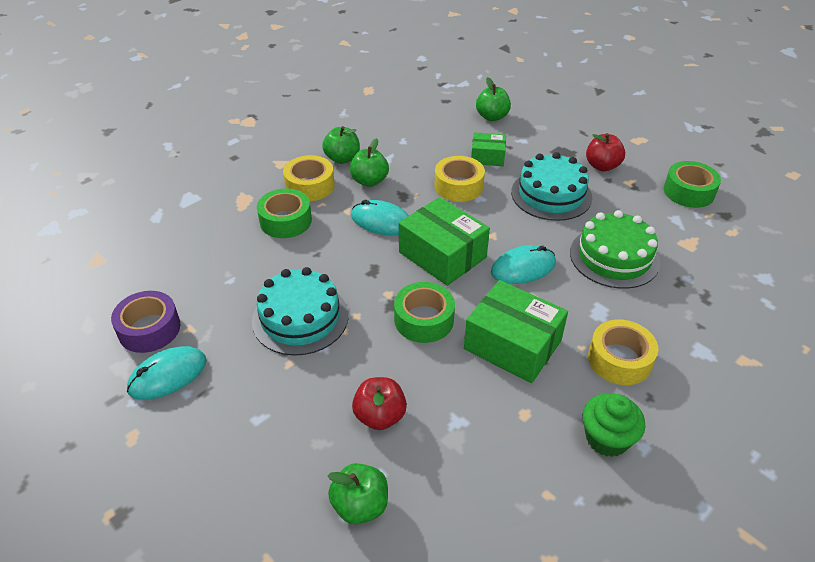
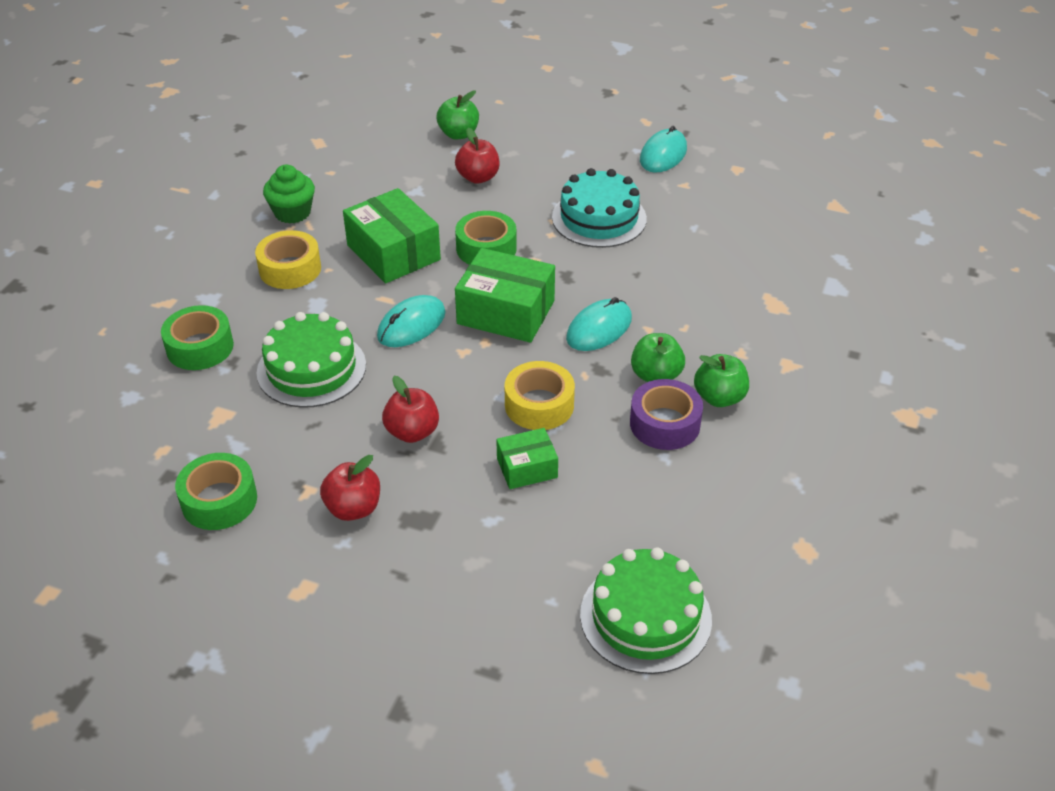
camera: 155 degrees right, 0 degrees up
(149, 329) = (716, 175): purple tape -> purple tape (664, 424)
(285, 221) = (703, 296): green tape -> green tape (200, 347)
(310, 186) = (720, 345): yellow tape -> none
(381, 221) = (599, 329): turquoise mouse -> turquoise mouse turned 45 degrees counterclockwise
(466, 89) = (645, 617): none -> green cake
(492, 117) = (563, 558): green apple -> none
(512, 345) = (393, 252): green box -> green box turned 45 degrees clockwise
(551, 194) = (412, 432): turquoise cake -> red apple

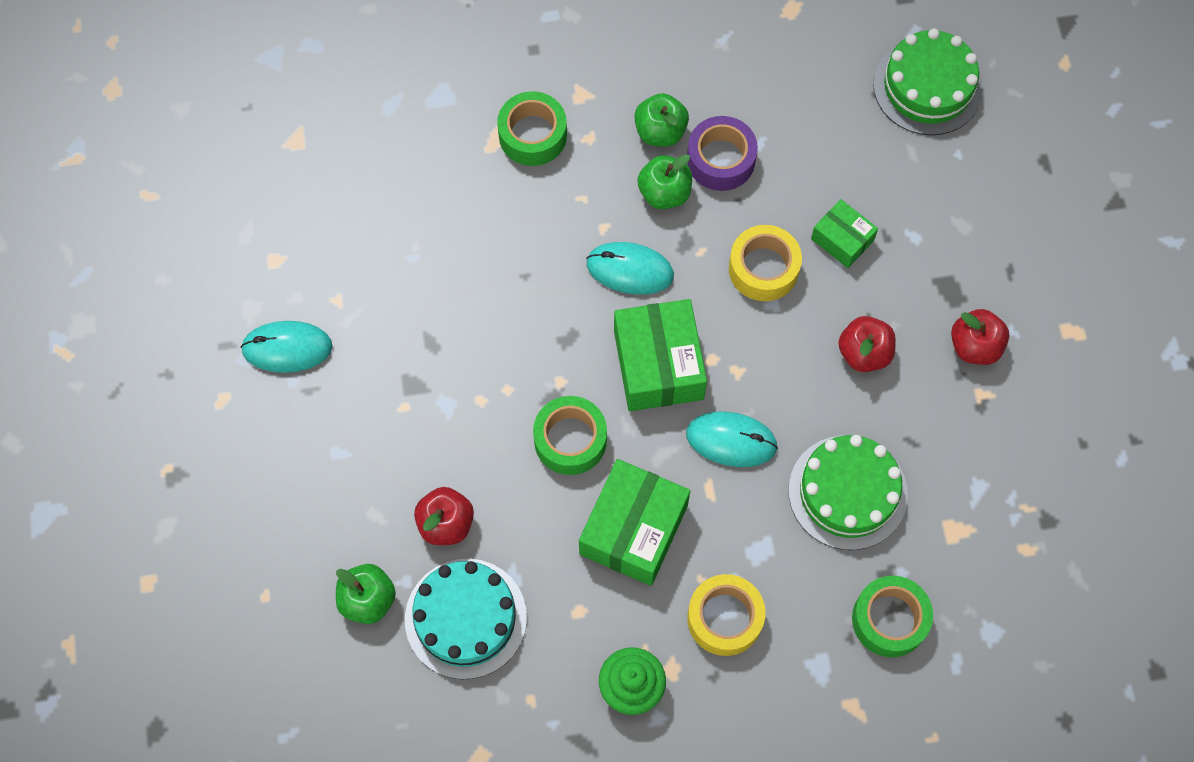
camera: 120 degrees left, 25 degrees up
(219, 500) = (1041, 458): green tape -> green tape (532, 135)
(599, 218) = (450, 356): turquoise cake -> turquoise cake (465, 618)

